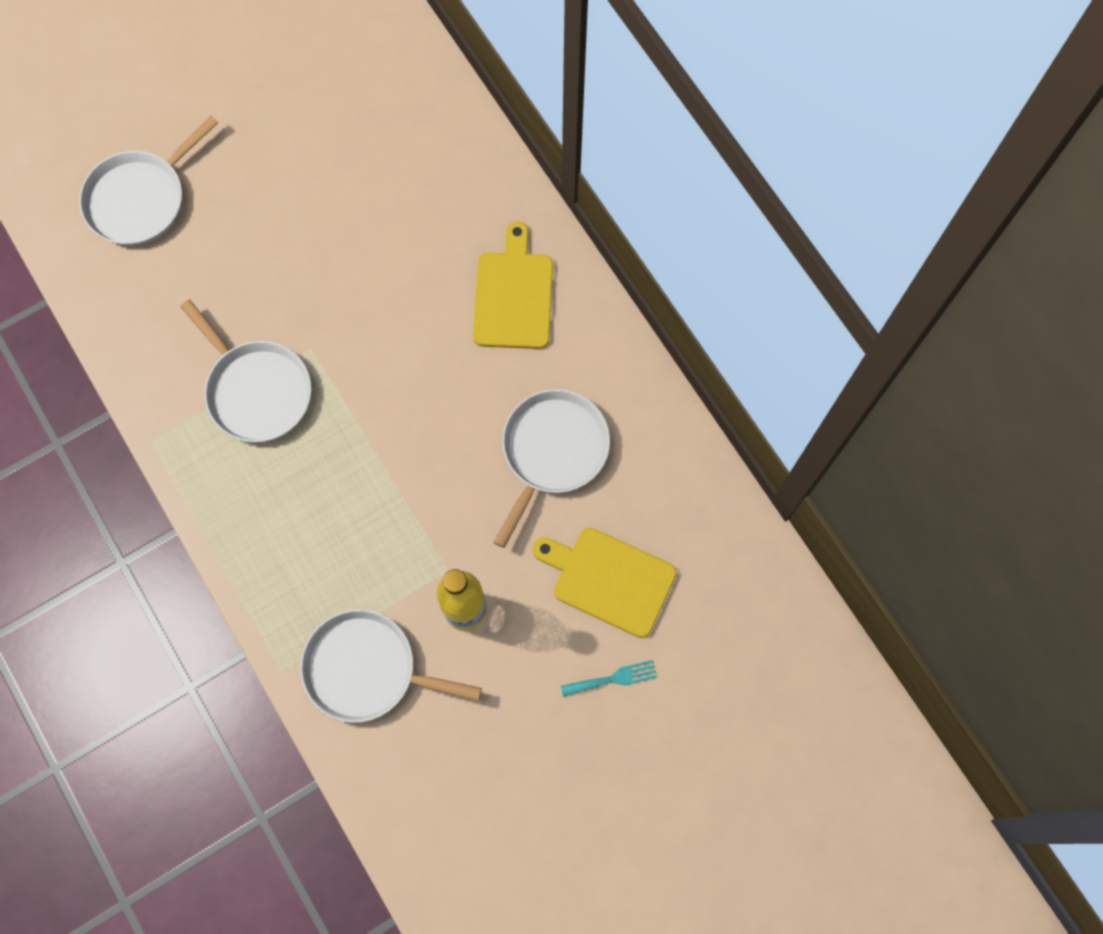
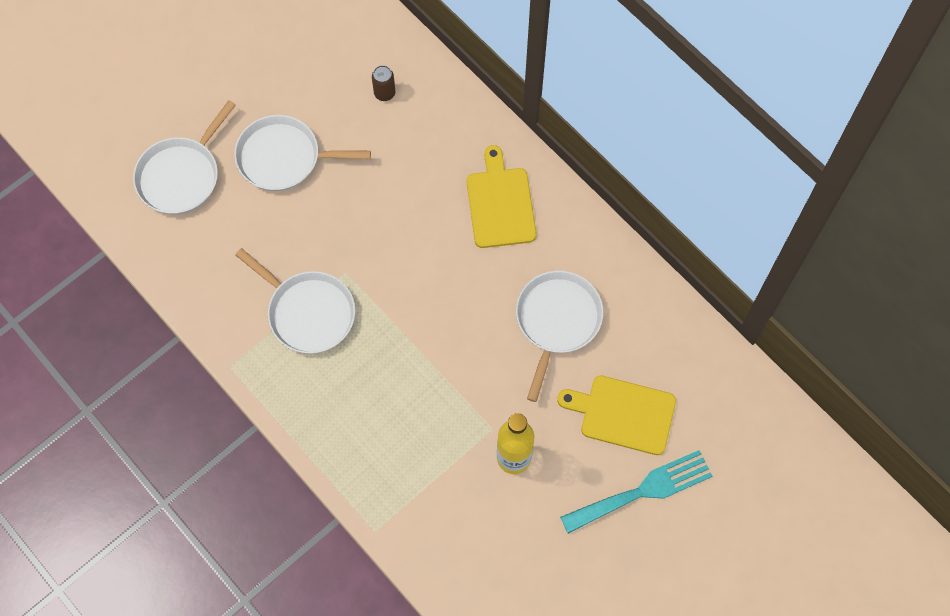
camera: 10 degrees left, 5 degrees down
(366, 669) = (443, 518): white pan -> white pan (283, 158)
(402, 136) = (384, 93): none -> brown can
(613, 678) = (642, 491): turquoise fork -> turquoise fork, size x2.02

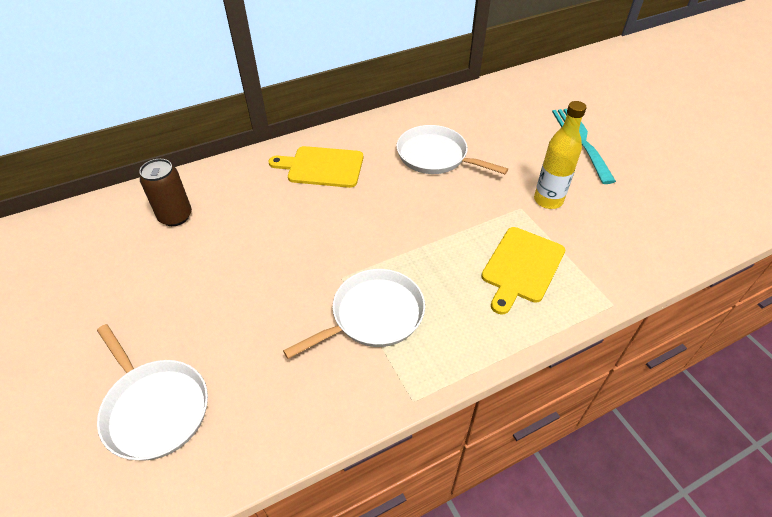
camera: 75 degrees left, 20 degrees down
(283, 158) = (193, 304): white pan -> none
(384, 93) = (175, 216): brown can -> brown can, size x1.65
(623, 414) = (519, 139): yellow cutting board -> yellow cutting board (522, 267)

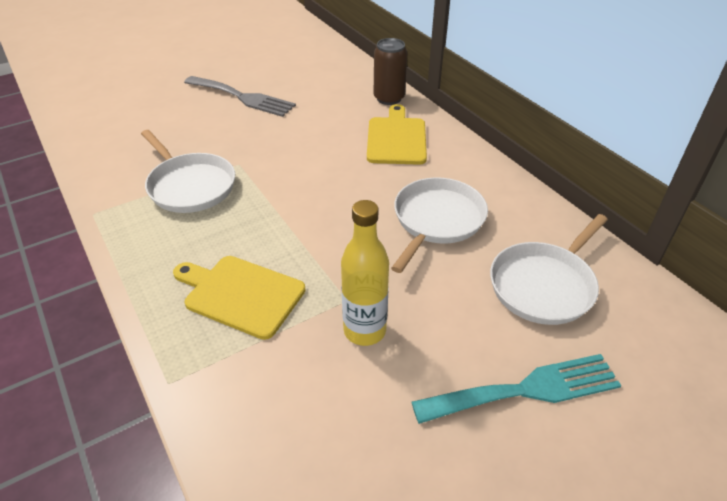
camera: 85 degrees right, 5 degrees down
(155, 408) = (130, 97): white pan -> white pan (544, 285)
(175, 216) = (316, 74): brown can -> brown can (389, 98)
(204, 280) = (243, 97): none -> grey fork

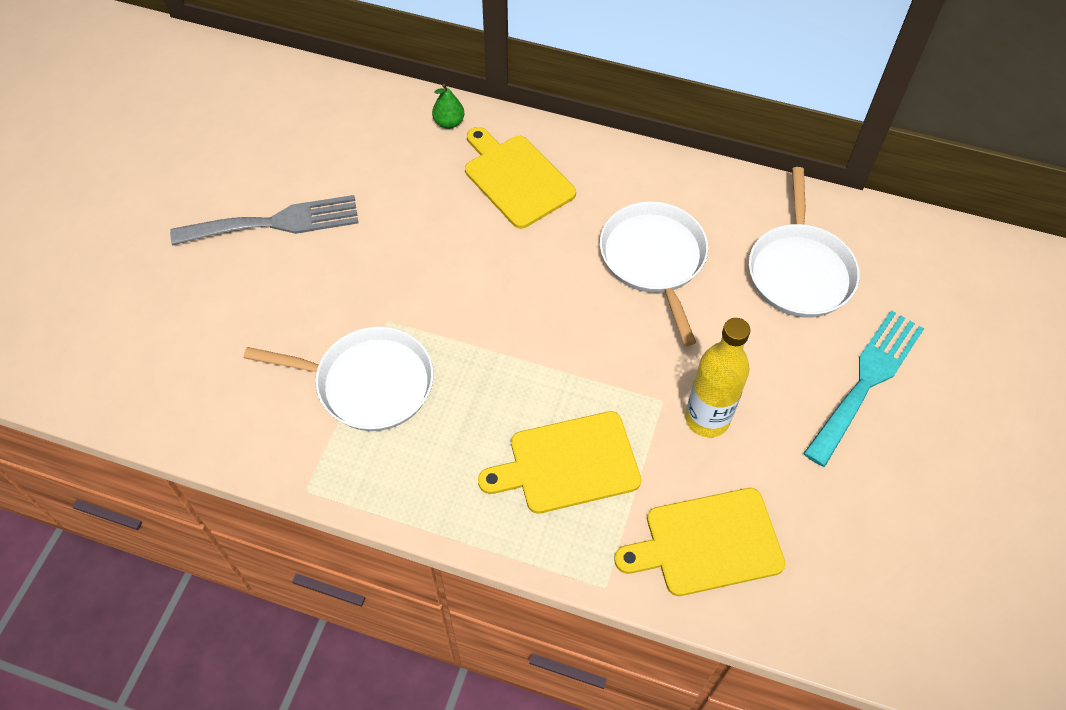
camera: 40 degrees left, 15 degrees up
(268, 409) = (707, 543): none -> yellow cutting board
(389, 98) = (449, 122): brown can -> green pear

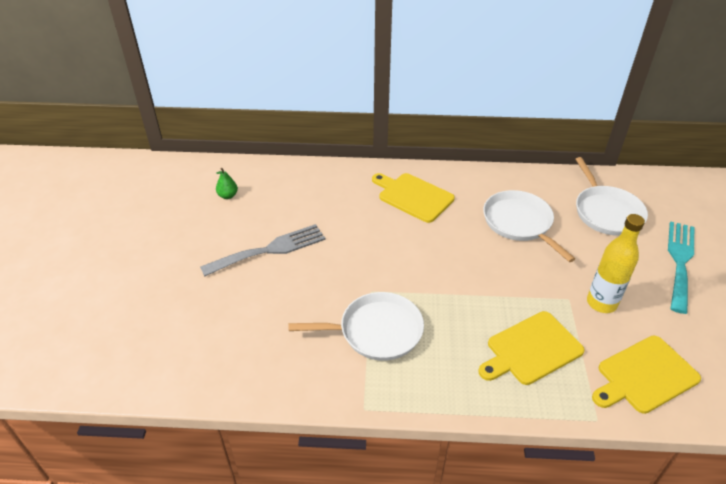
camera: 15 degrees left, 15 degrees down
(449, 122) = (357, 175): green pear -> green pear (228, 196)

